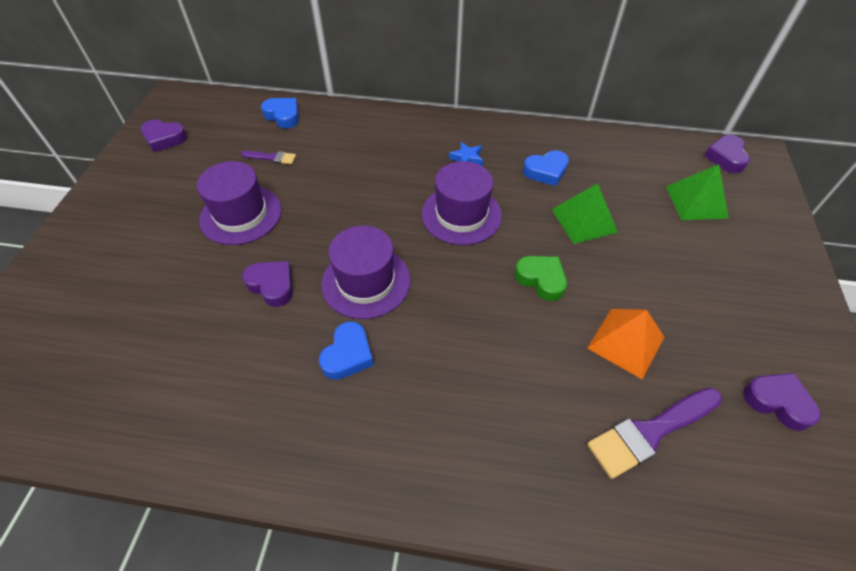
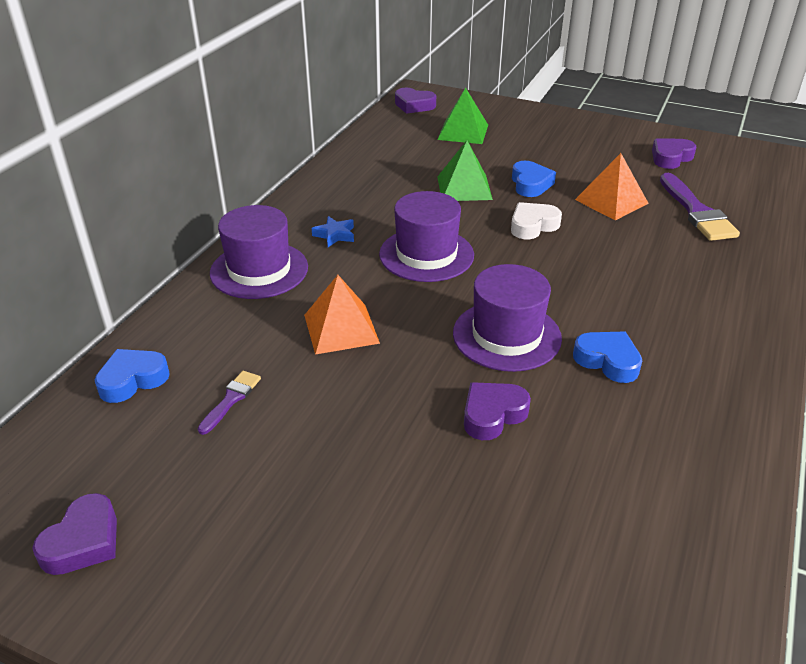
camera: 75 degrees left, 15 degrees down
(241, 214) = (344, 440): purple hat -> purple hat (259, 270)
(351, 188) = (341, 328): none -> orange pyramid
(541, 279) = (533, 226): green heart -> white heart
(546, 171) = (384, 192): blue heart -> blue heart (530, 184)

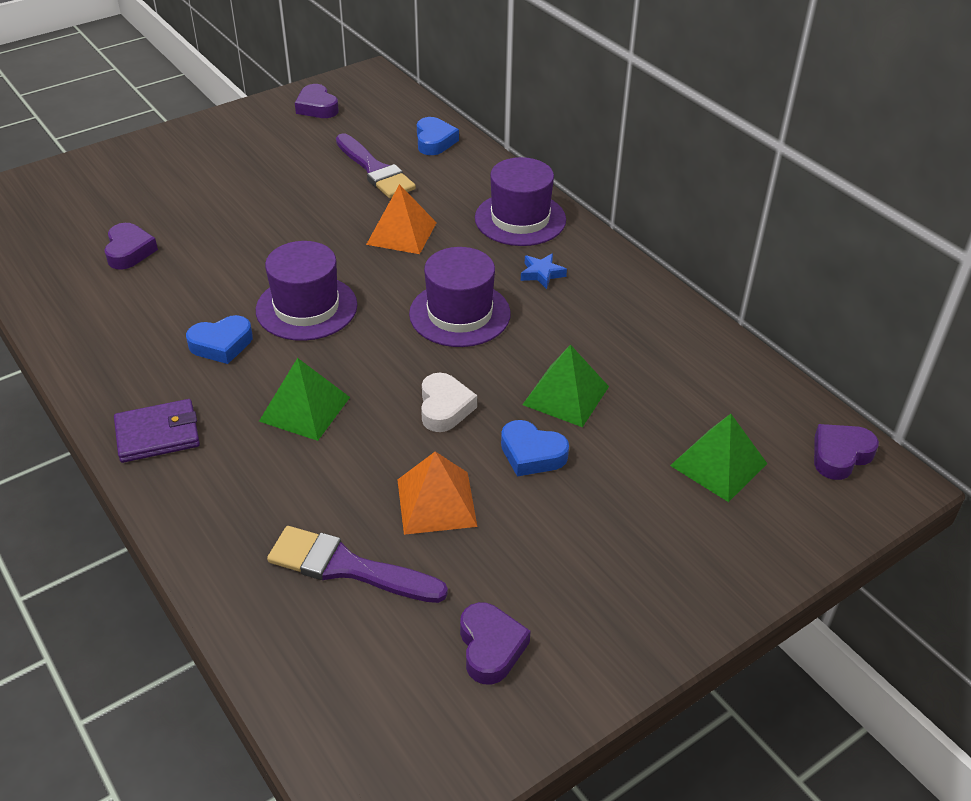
camera: 120 degrees right, 5 degrees up
(231, 400) = (375, 170): purple brush -> purple brush, size x1.90
(492, 415) = (240, 263): purple heart -> purple heart (129, 251)
(612, 281) = (304, 409): none -> green pyramid
(732, 339) = (158, 434): none -> purple wallet

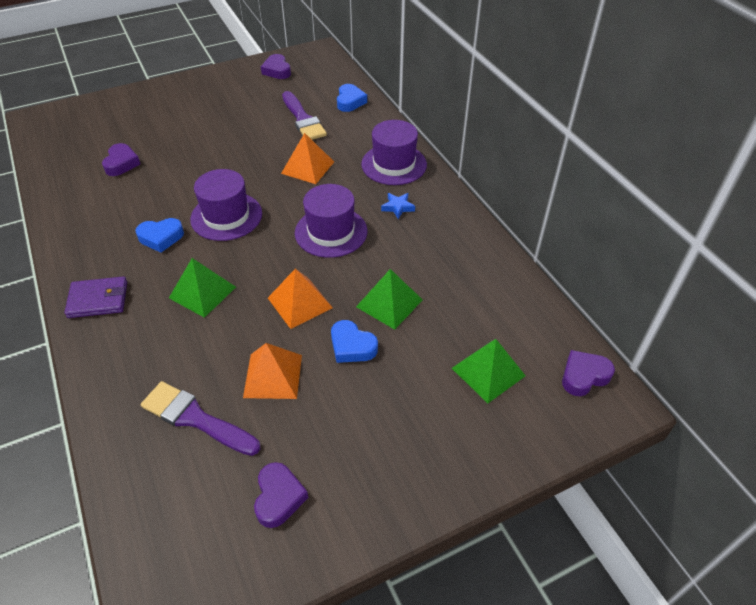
camera: 10 degrees right, 5 degrees up
(444, 407) = (300, 302): white heart -> orange pyramid

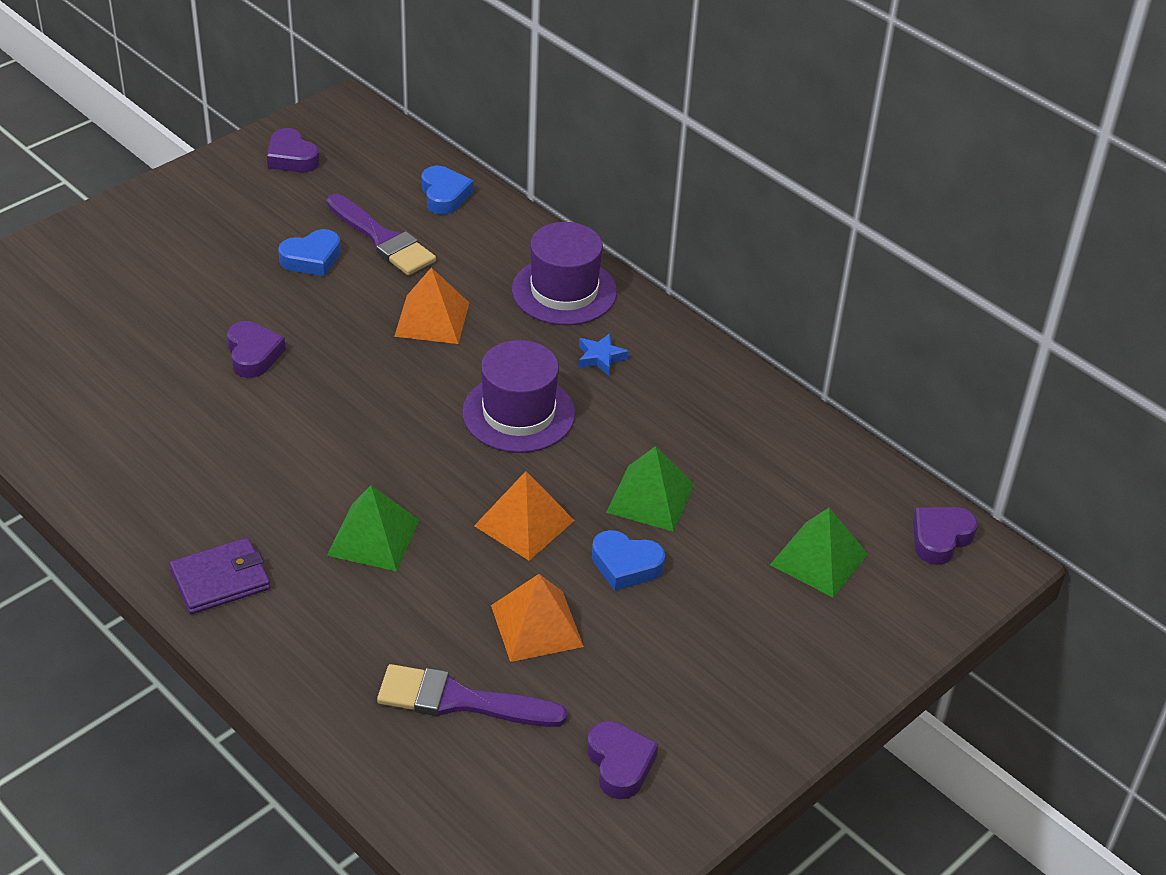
camera: 20 degrees left, 5 degrees down
(121, 163) = (120, 366): purple heart -> purple heart (253, 354)
(161, 237) = (261, 471): blue heart -> blue heart (312, 259)
(226, 216) = (345, 419): purple hat -> none

